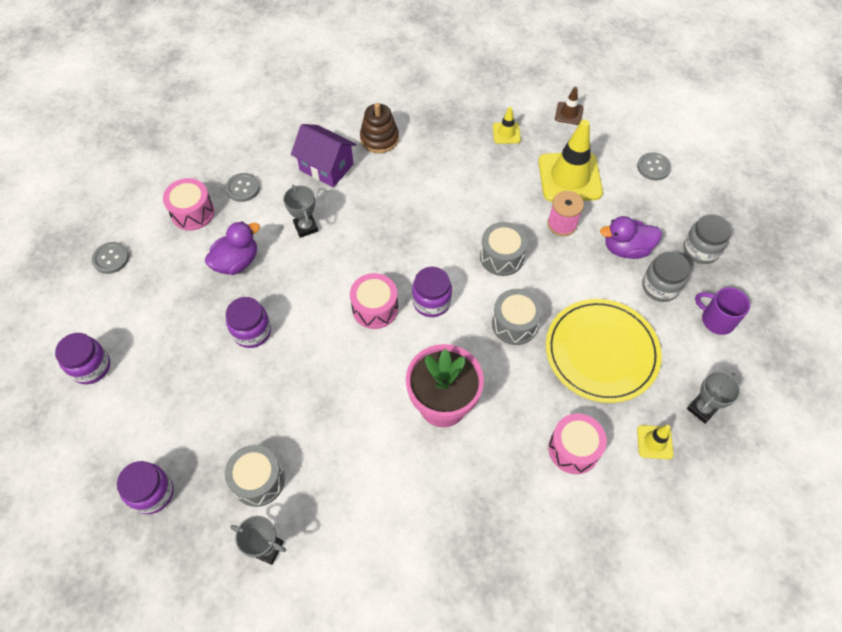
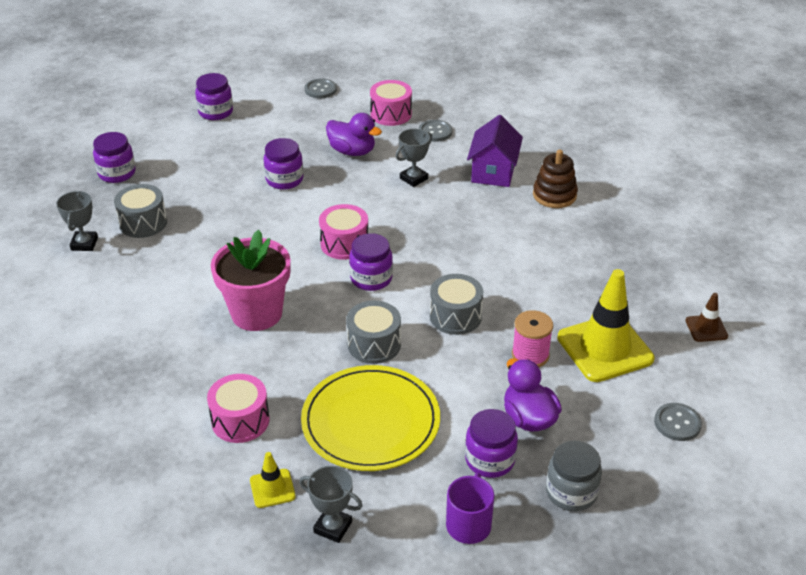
camera: 70 degrees right, 20 degrees down
(506, 133) = (633, 283): yellow traffic cone -> none
(660, 287) = (490, 460): grey jar -> purple jar

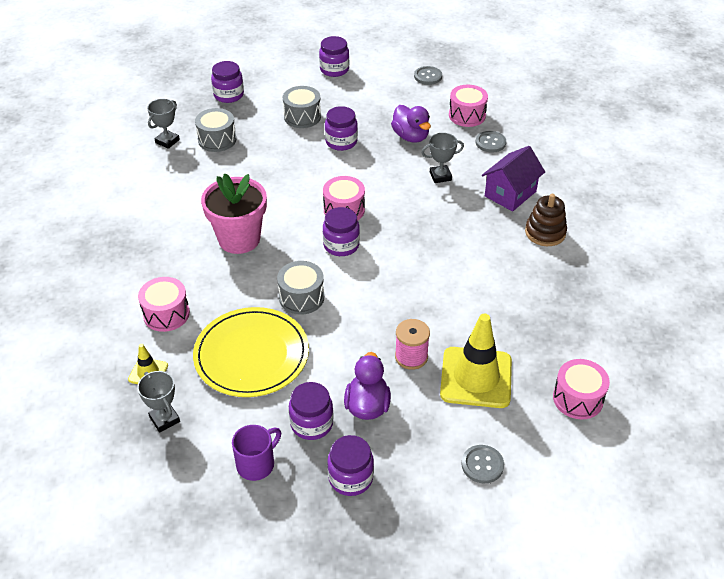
camera: 30 degrees right, 5 degrees up
(455, 316) = (379, 301): grey drum -> grey drum (302, 117)
(571, 492) = (350, 478): grey jar -> purple jar
(706, 328) = (578, 399): brown traffic cone -> pink drum

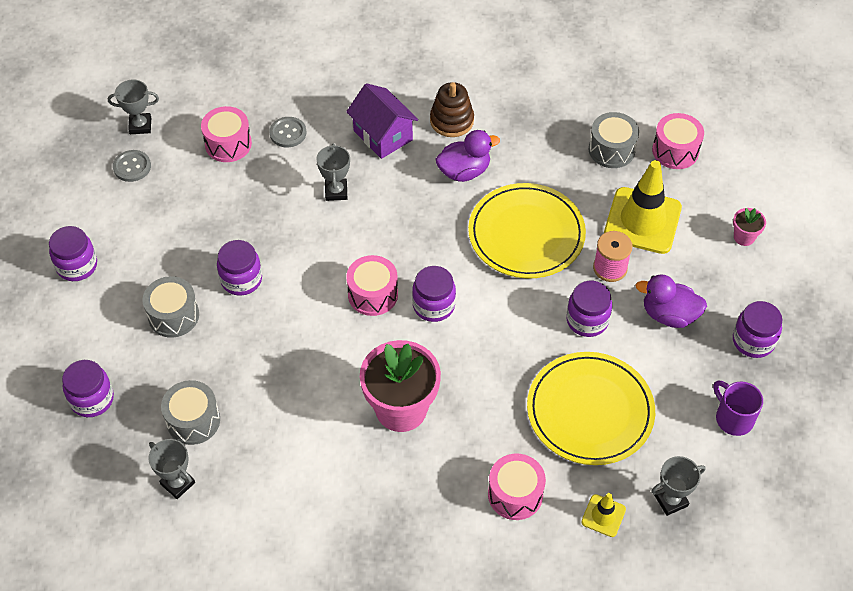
camera: 80 degrees left, 10 degrees up
(301, 297) = (511, 354): grey drum -> grey drum (611, 150)
(311, 424) = (687, 365): purple jar -> purple jar (587, 320)
(411, 136) = (253, 206): purple duck -> purple duck (464, 171)
(433, 294) = (526, 234): none -> yellow plate
(467, 73) = (140, 126): none -> grey trophy
(482, 465) = (744, 237): grey button -> pink flower pot

